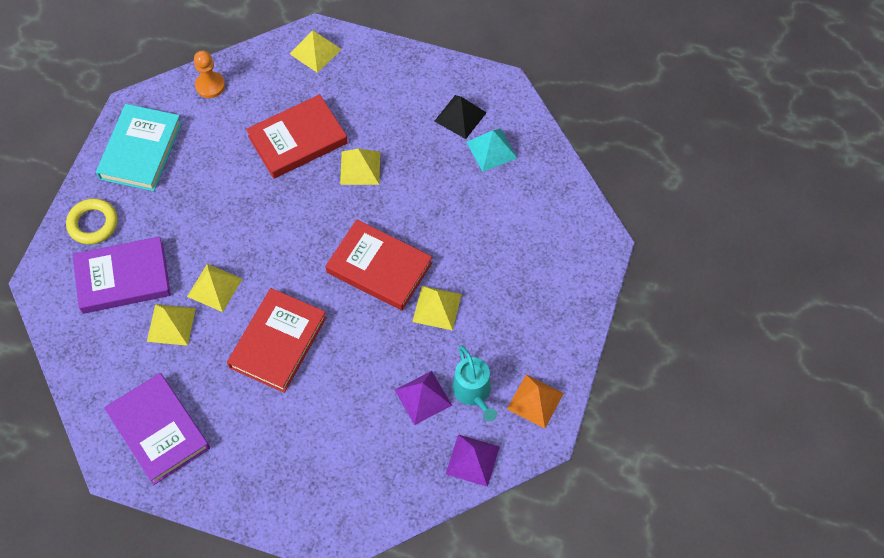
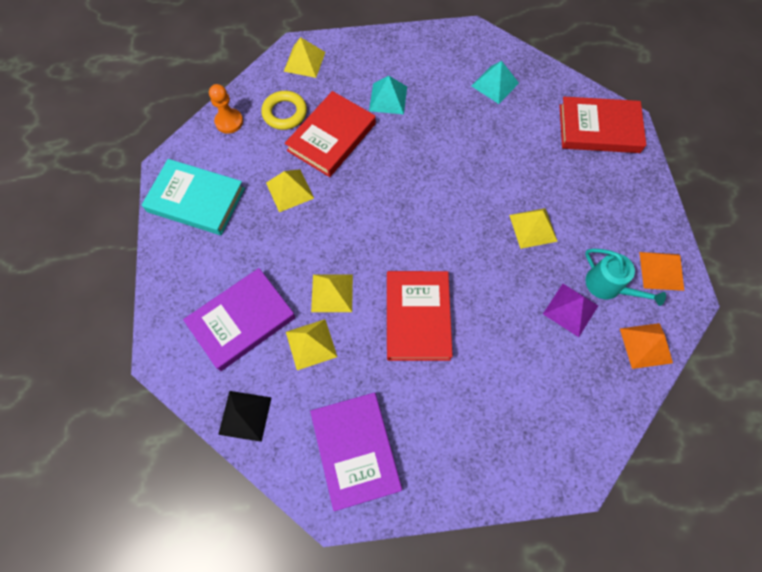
camera: 25 degrees left, 5 degrees up
(93, 224) = (186, 283): yellow ring -> yellow ring (285, 113)
(140, 150) = (196, 200): turquoise book -> turquoise book turned 60 degrees counterclockwise
(159, 430) = (356, 450): purple book -> purple book turned 45 degrees clockwise
(360, 168) = (398, 139): yellow pyramid -> yellow pyramid (289, 190)
(375, 122) = (388, 98): none -> turquoise pyramid
(379, 268) = (464, 215): red book -> red book (599, 129)
(460, 116) = (454, 68): black pyramid -> black pyramid (245, 415)
(472, 460) = (645, 345): purple pyramid -> orange pyramid

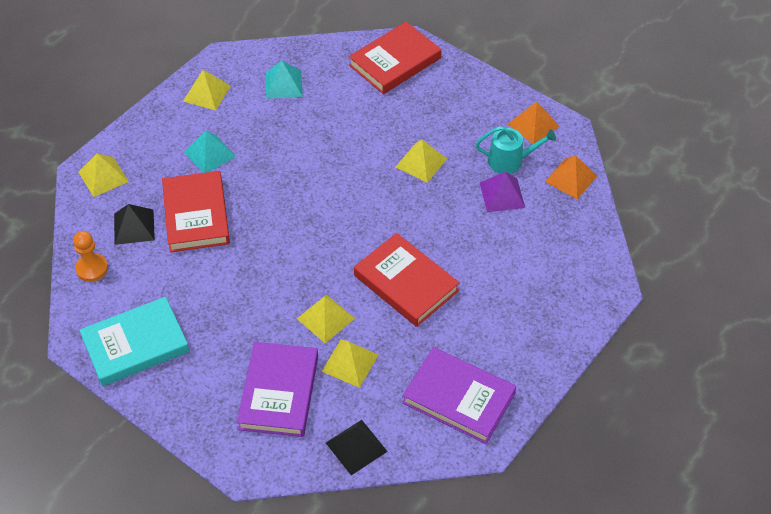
camera: 45 degrees left, 15 degrees down
(285, 113) = (134, 227): yellow ring -> black pyramid
(289, 190) = (207, 277): yellow pyramid -> yellow pyramid (206, 93)

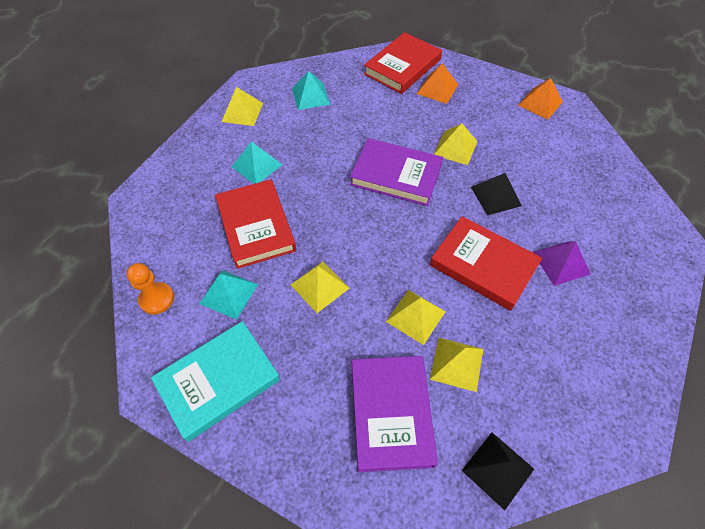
camera: 10 degrees left, 5 degrees up
(103, 176) = (155, 201): yellow pyramid -> yellow pyramid (319, 286)
(134, 227) = (195, 247): black pyramid -> black pyramid (496, 196)
(158, 273) = (229, 293): none -> turquoise pyramid
(459, 398) = (584, 386): purple book -> purple book (396, 175)
(502, 195) = (539, 167): purple pyramid -> purple pyramid (561, 263)
(510, 161) = (533, 136): turquoise watering can -> none
(571, 178) = (593, 144): orange pyramid -> orange pyramid (437, 89)

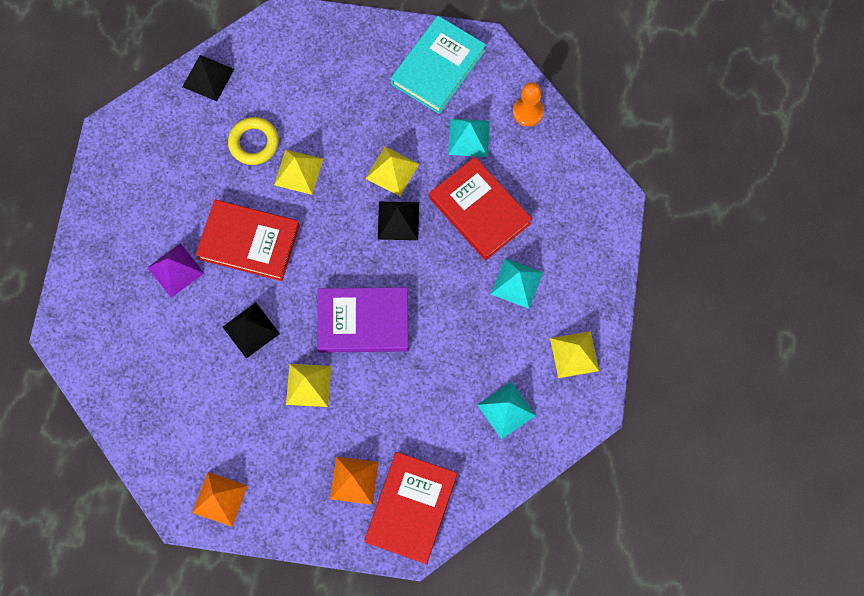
camera: 160 degrees right, 15 degrees up
(333, 241) = (398, 220): none -> black pyramid
(391, 413) = (295, 89): purple book -> none
(457, 363) = (254, 143): yellow pyramid -> yellow ring

